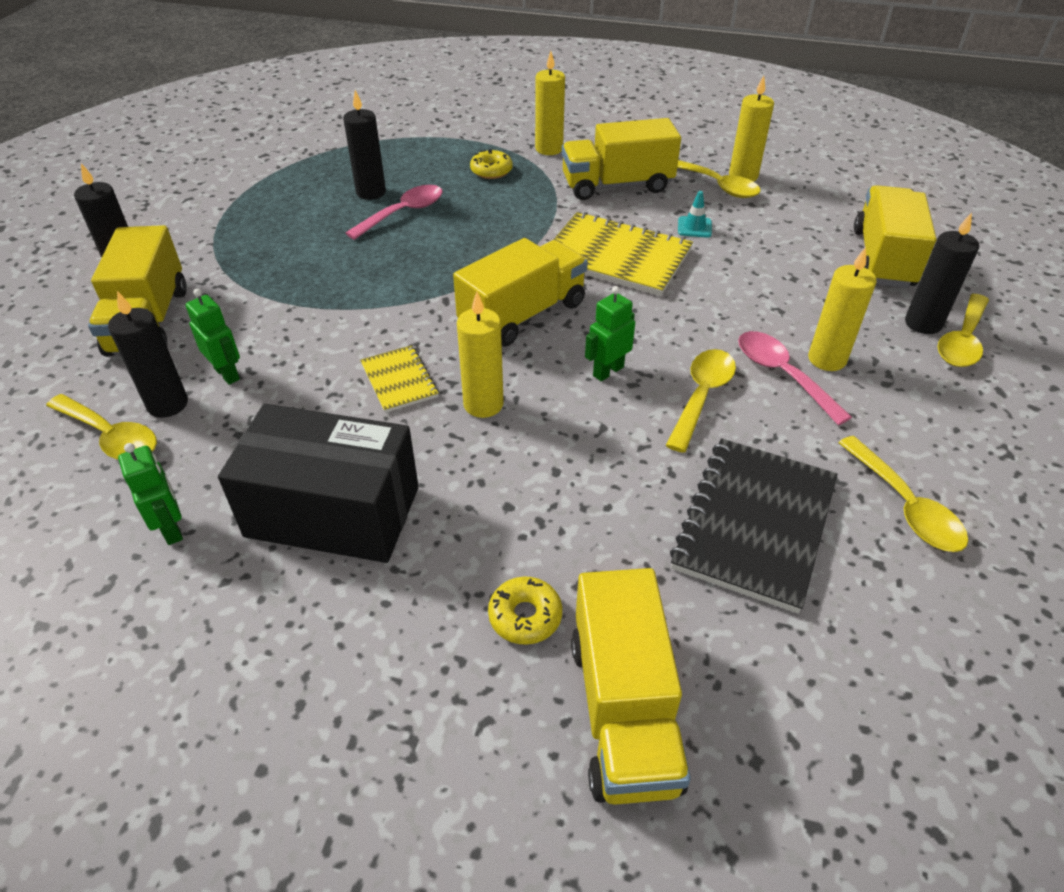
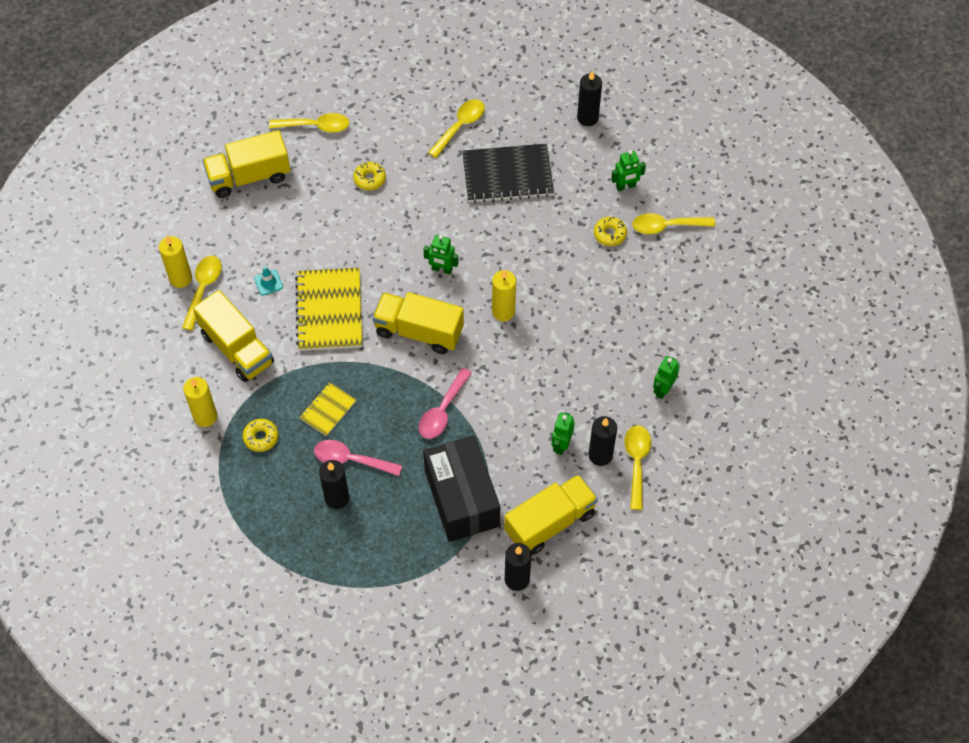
camera: 120 degrees left, 15 degrees up
(333, 511) = (610, 333): black box -> black box (462, 498)
(399, 380) = (511, 359): yellow notebook -> yellow notebook (328, 410)
(623, 711) = (626, 186): yellow truck -> green robot
(701, 396) = (435, 222): yellow spoon -> yellow spoon (666, 226)
(782, 375) = (395, 194): pink spoon -> pink spoon (442, 411)
(827, 359) = (369, 179): yellow candle -> yellow donut
(923, 323) = (309, 145): black candle -> black candle (587, 118)

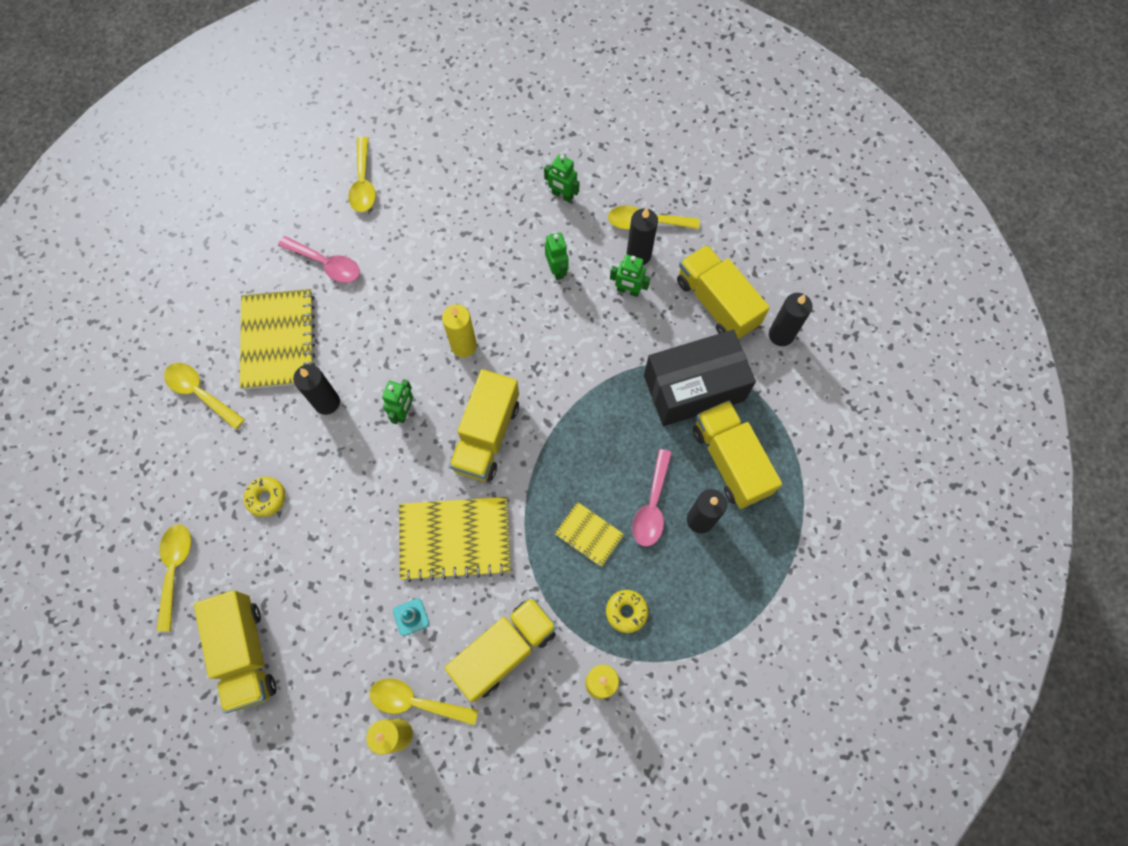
camera: 90 degrees left, 10 degrees up
(390, 526) = (730, 461): none -> yellow truck
(442, 411) = (589, 409): pink spoon -> pink spoon (326, 264)
(507, 175) = (278, 340): black notebook -> yellow notebook
(587, 118) = (207, 255): black candle -> black candle (327, 402)
(609, 234) = (369, 237): yellow donut -> none
(626, 186) = (307, 219): green robot -> green robot (557, 270)

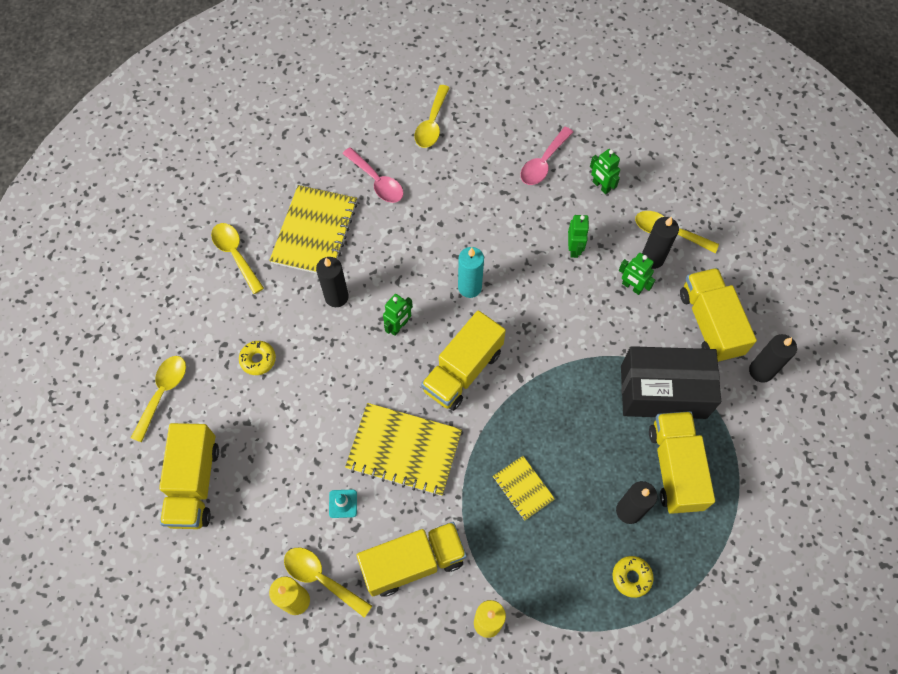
camera: 20 degrees right, 5 degrees down
(464, 346) = (469, 287): yellow candle -> turquoise candle
(626, 612) = (533, 568): yellow donut -> yellow donut (631, 577)
(652, 506) = (589, 483): pink spoon -> pink spoon (543, 163)

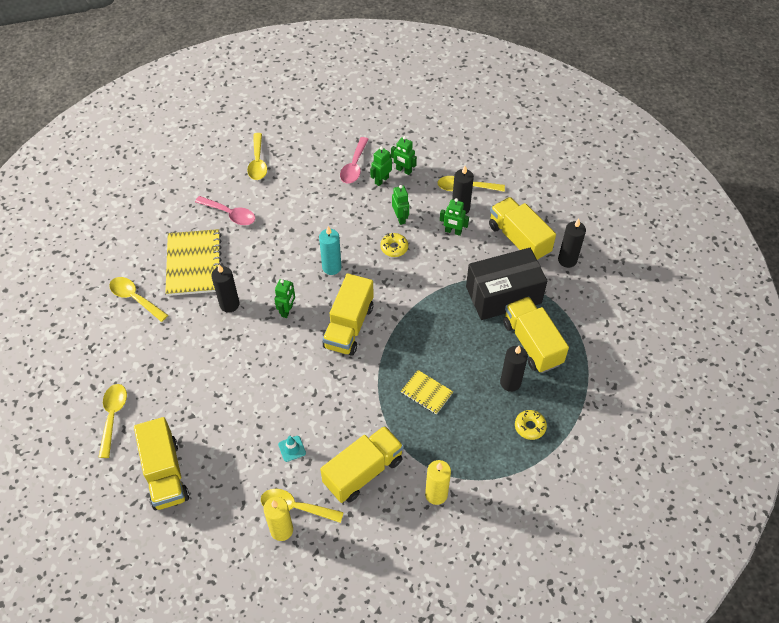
camera: 20 degrees left, 10 degrees down
(258, 360) = (183, 368): yellow donut -> yellow donut (394, 248)
(404, 450) = (325, 395): yellow notebook -> none
(569, 191) = (381, 180): none -> green robot

